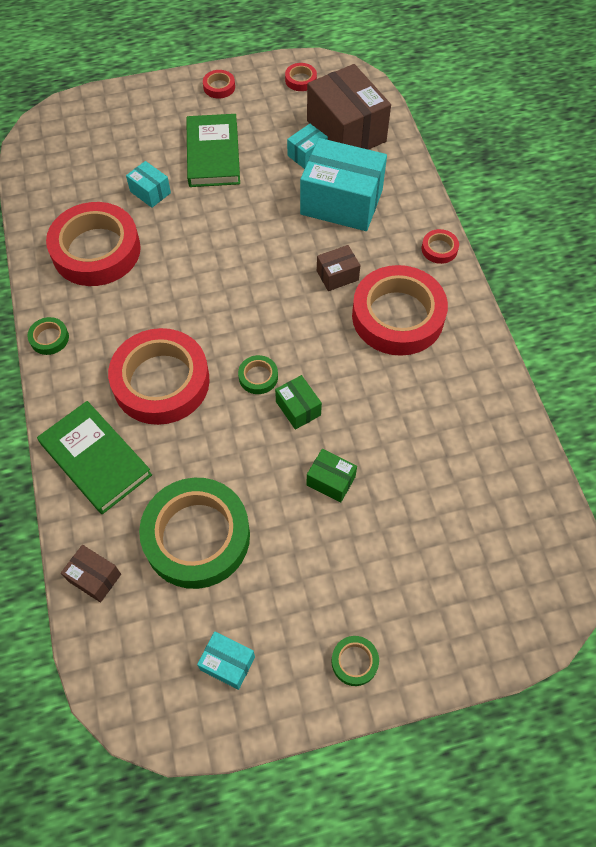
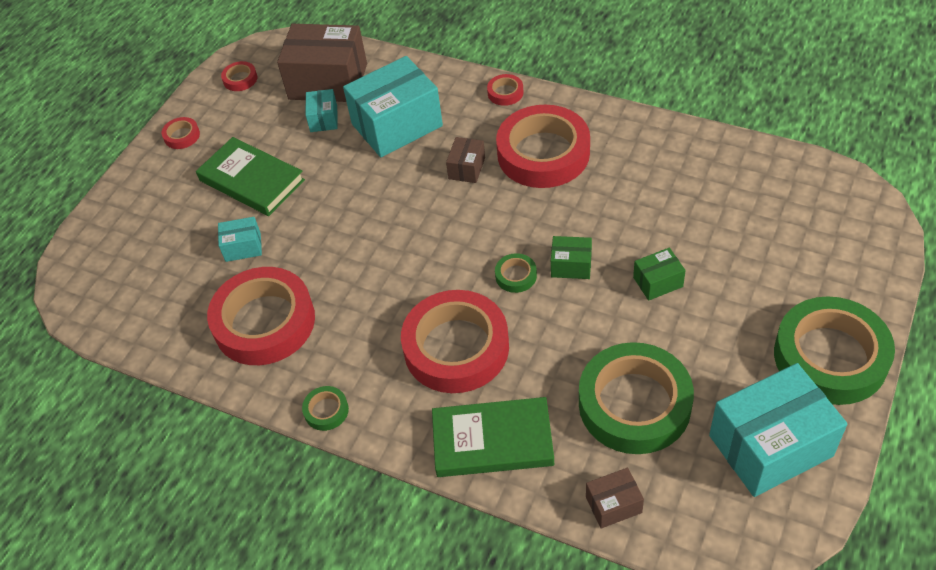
camera: 45 degrees left, 10 degrees down
(227, 663) = (770, 445): turquoise box -> turquoise box, size x2.14
(354, 661) = (830, 357): green tape -> green tape, size x2.44

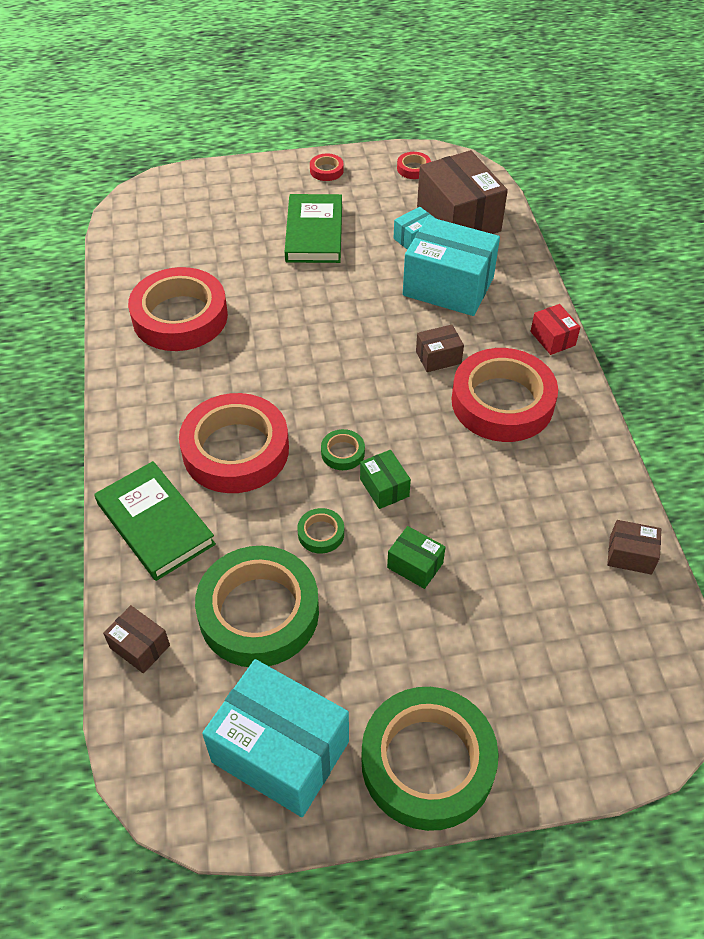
camera: 50 degrees right, 0 degrees up
(243, 247) = (244, 265): turquoise box -> none
(326, 411) = (120, 399): green tape -> green tape (321, 533)
(505, 93) = (552, 338): red tape -> red box
(732, 156) = (630, 555): none -> brown box

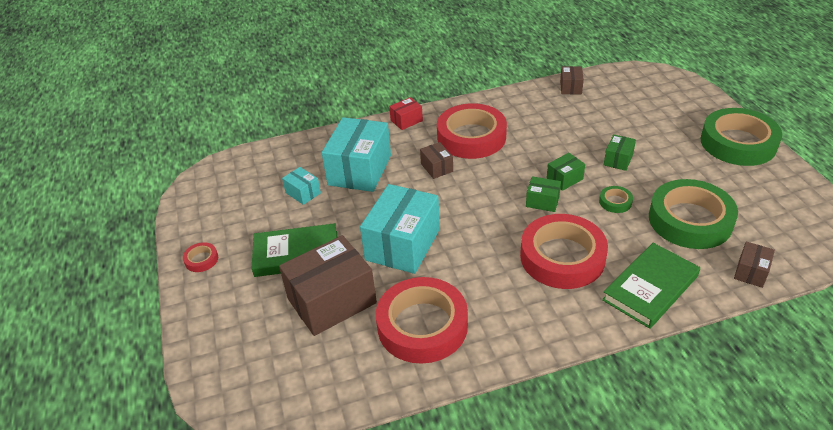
camera: 95 degrees left, 10 degrees down
(280, 751) = (772, 195): turquoise box -> turquoise box (402, 244)
(342, 453) = (542, 201): green tape -> green box
(413, 168) = (205, 204): red tape -> none
(458, 219) = (277, 172): brown box -> brown box (332, 301)

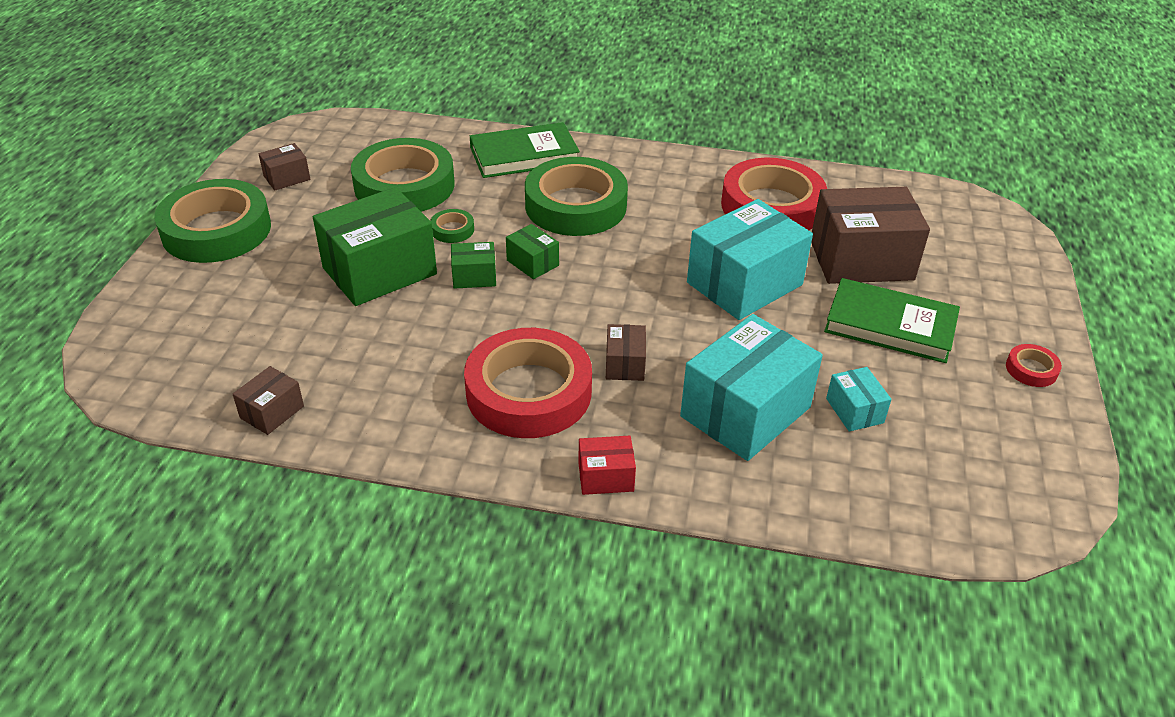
camera: 155 degrees left, 0 degrees up
(562, 257) = (575, 205): red tape -> green tape
(618, 160) = (379, 271): green box -> green box, size x2.14
(751, 272) = (420, 134): brown box -> brown box (287, 178)

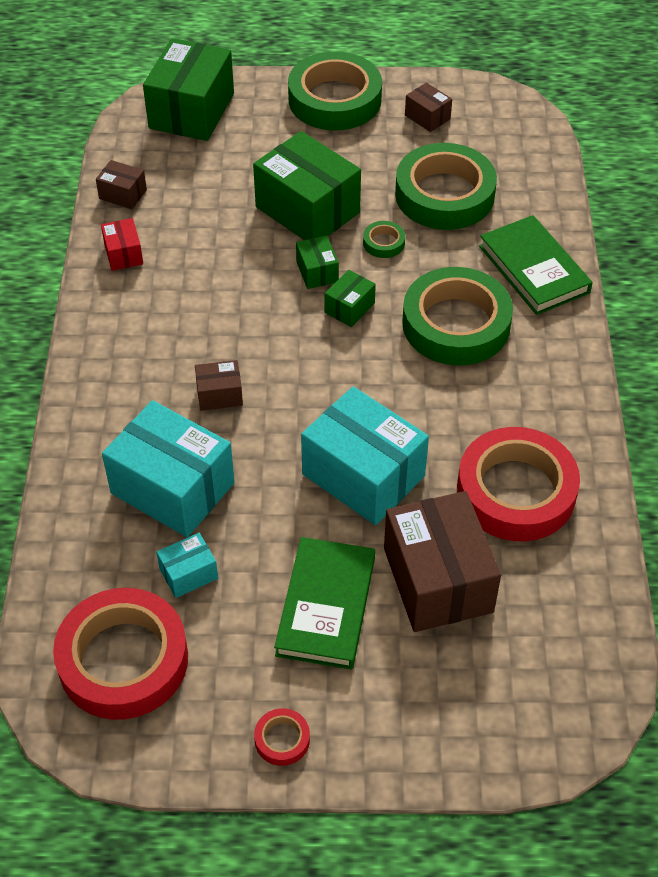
camera: 80 degrees right, 10 degrees up
(156, 338) = (192, 111): none -> green box
(529, 392) = (171, 336): red tape -> red tape (123, 660)
(605, 477) = (81, 400): red box -> red box (123, 254)

